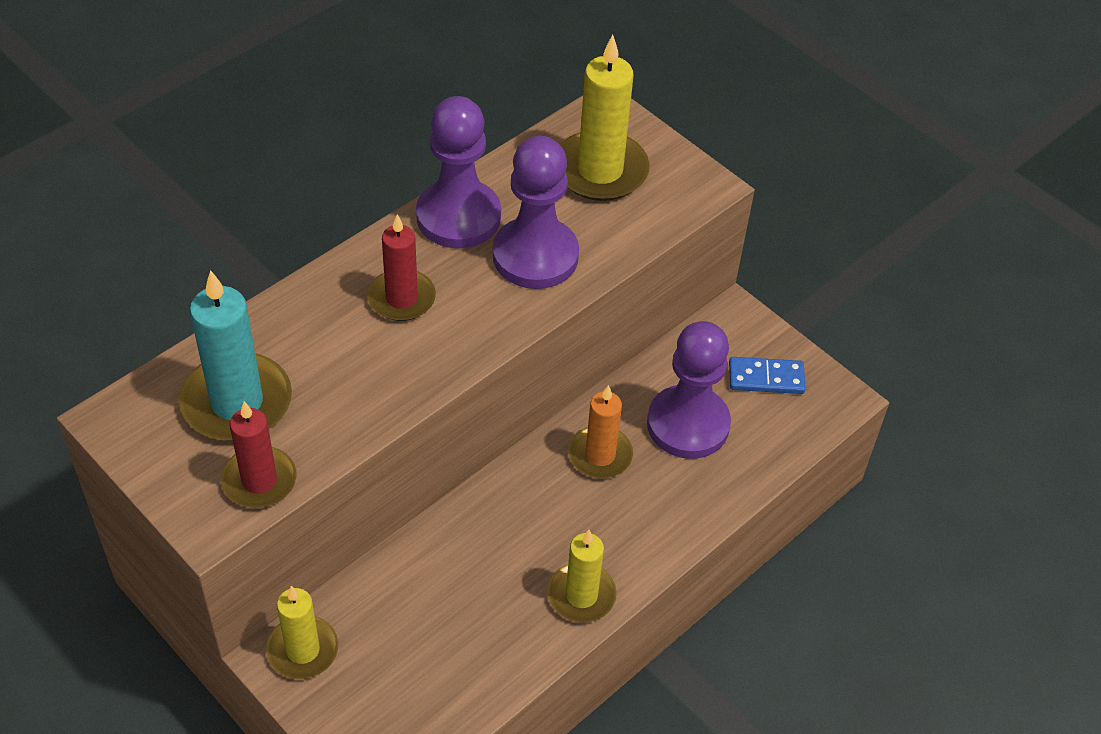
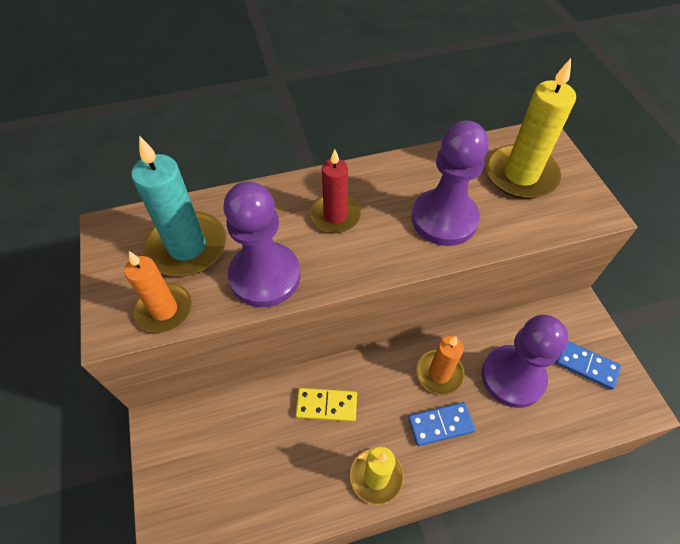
camera: 30 degrees right, 5 degrees up
(259, 480) = (164, 310): red candle -> orange candle
(303, 650) = (176, 427): yellow candle -> none
(458, 217) = (404, 174): purple pawn -> purple pawn (265, 276)
(481, 546) = (326, 405): none -> yellow domino
(628, 510) = (440, 424): none -> blue domino

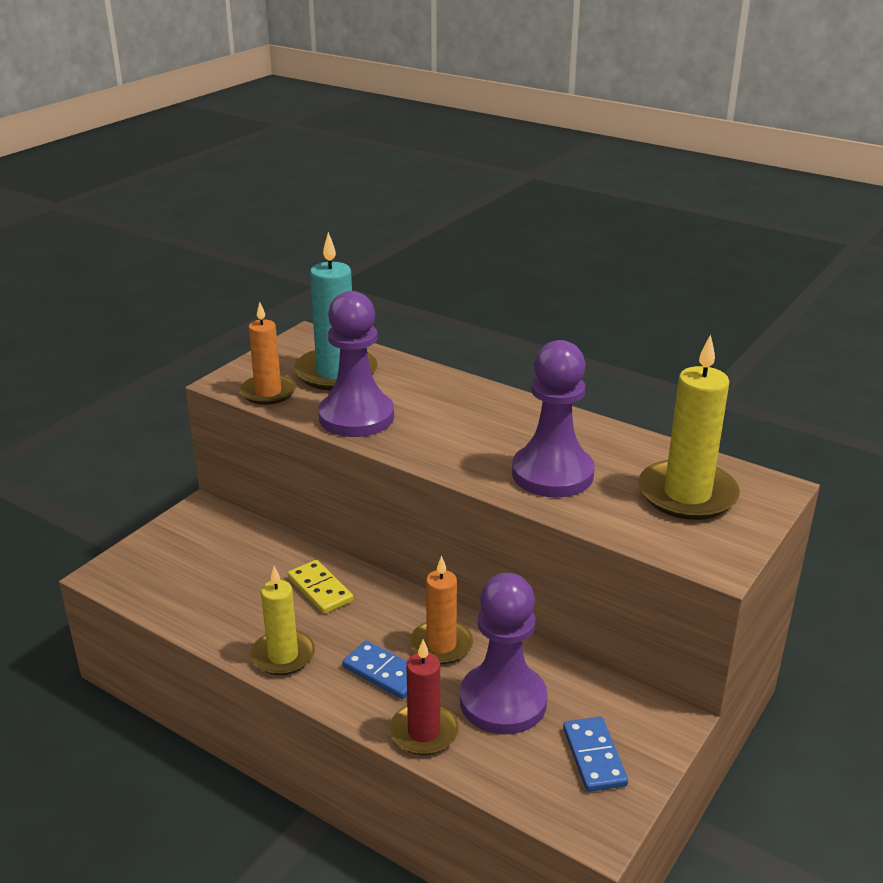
camera: 50 degrees right, 25 degrees down
(335, 216) = (467, 419): red candle -> red candle (424, 732)

